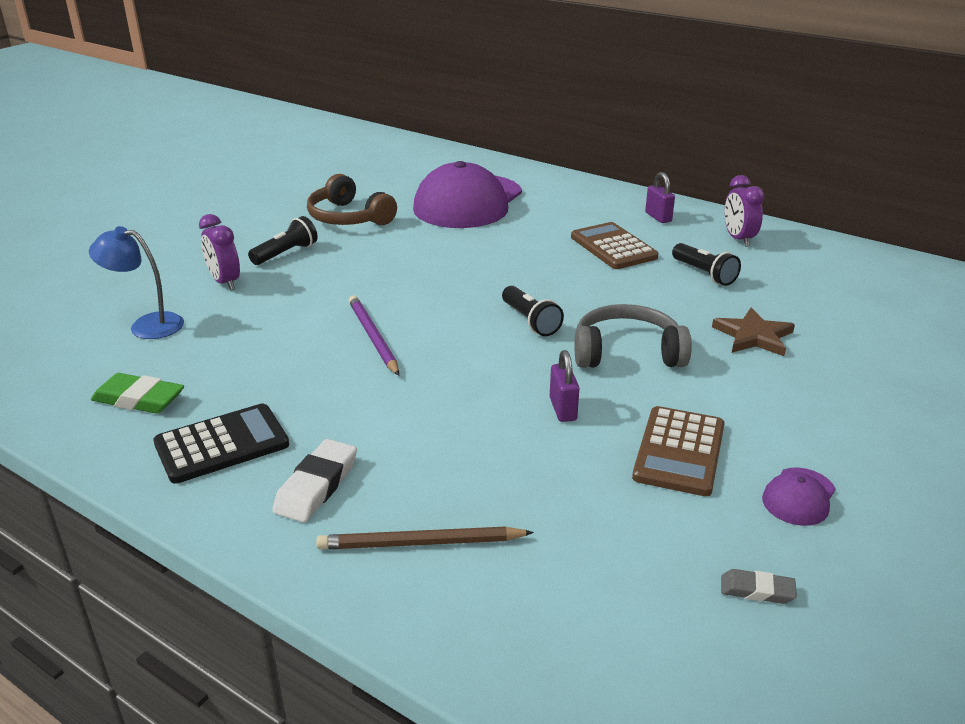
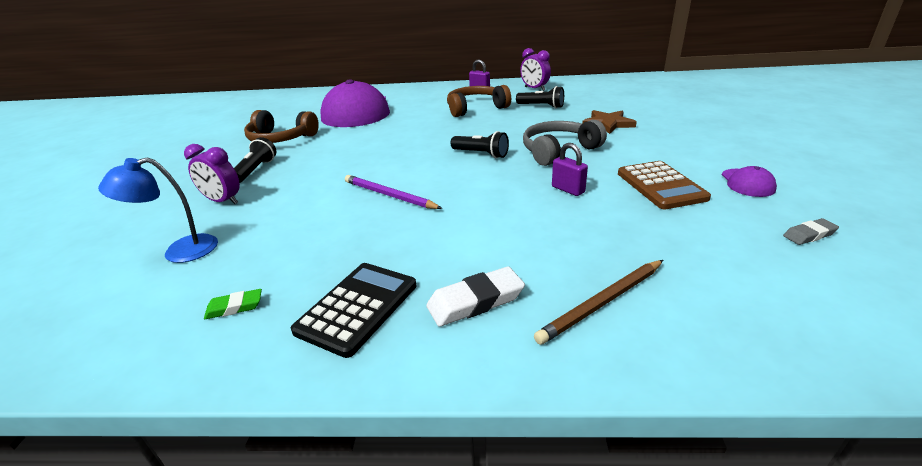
camera: 30 degrees left, 0 degrees up
(139, 399) = (234, 307): green eraser -> green eraser, size x0.60
(317, 486) = (475, 301): white eraser -> white eraser turned 75 degrees clockwise
(613, 247) = (475, 108): brown calculator -> brown headphones

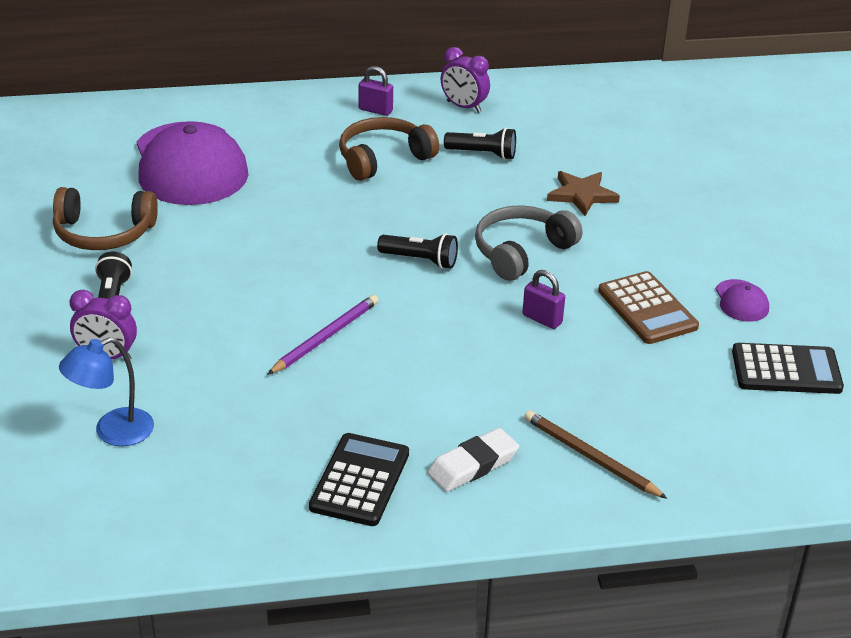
camera: 15 degrees left, 5 degrees up
(234, 307) = (232, 490): green eraser -> none
(389, 195) = (325, 337): purple pencil -> purple pencil turned 105 degrees clockwise
(602, 303) = (590, 457): brown pencil -> brown pencil turned 90 degrees clockwise
(809, 235) = (786, 370): grey eraser -> black calculator

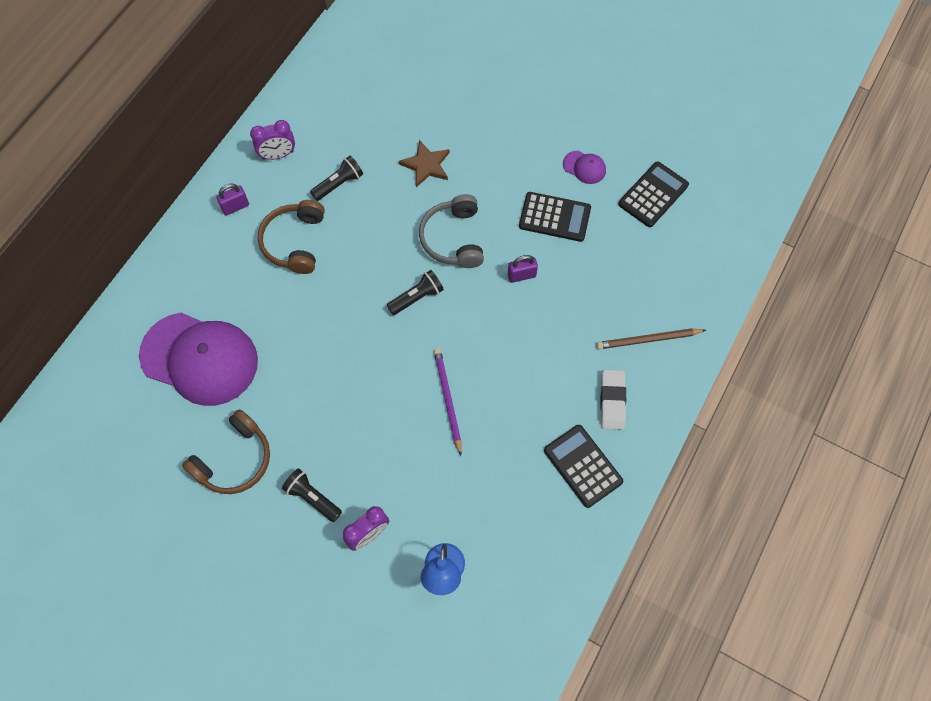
camera: 50 degrees left, 30 degrees up
(647, 309) = (554, 217): brown calculator -> black calculator

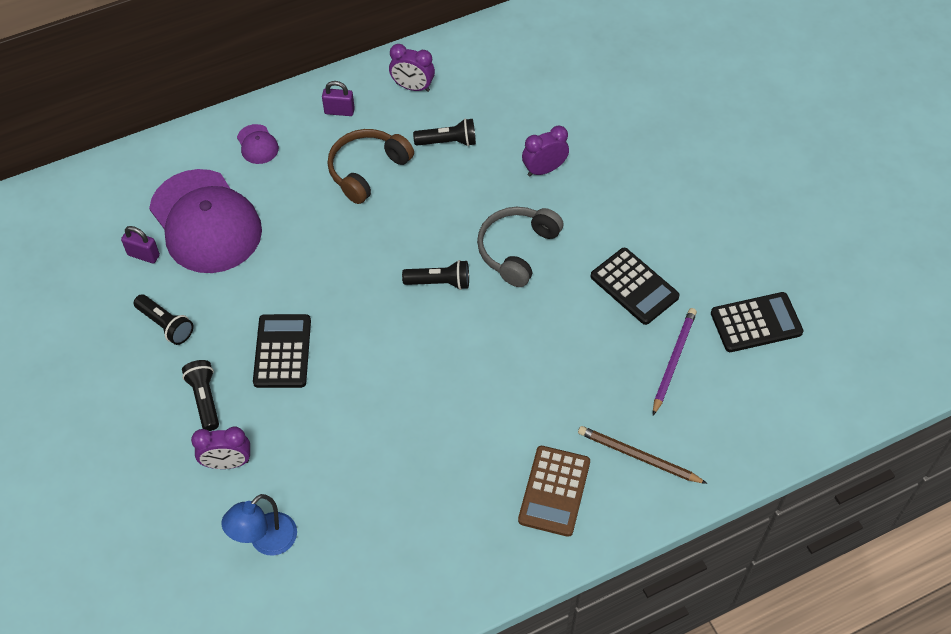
camera: 35 degrees right, 10 degrees down
(235, 460) = (166, 325): brown headphones -> black flashlight
(426, 165) = (544, 169): brown star -> purple clock
(447, 399) = (394, 390): purple pencil -> purple pencil (673, 361)
(521, 275) = (557, 321): purple padlock -> purple padlock (143, 255)
(582, 466) = (475, 532): black calculator -> black calculator (282, 351)
(584, 167) = (703, 257): purple cap -> purple cap (257, 144)
(612, 401) = (554, 491): white eraser -> brown calculator

